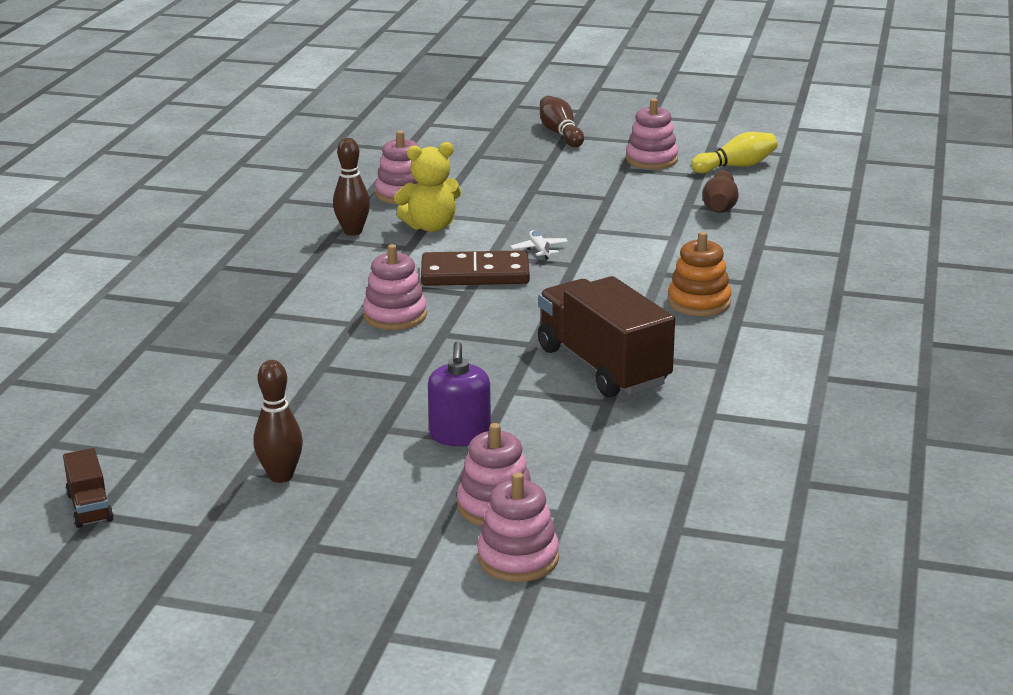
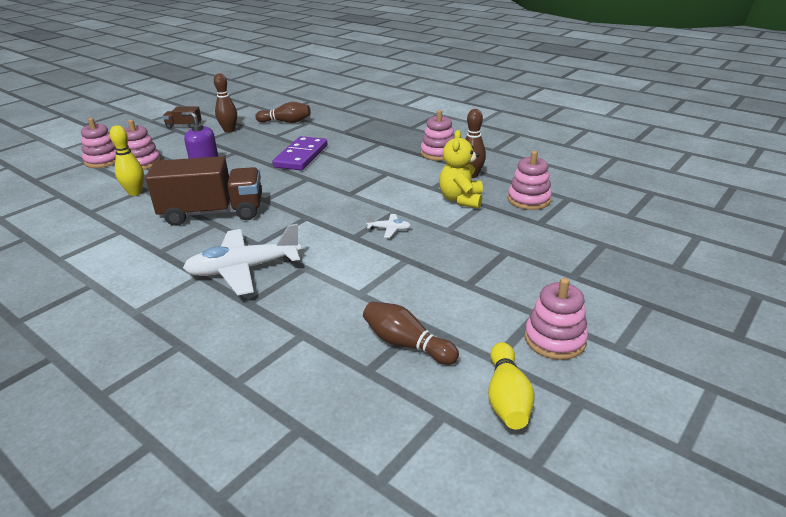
camera: 115 degrees right, 5 degrees up
(90, 507) = (256, 103): brown truck -> brown truck (184, 126)
(364, 362) = (301, 156): none -> purple domino
(395, 316) = (342, 170): pink stacking toy -> pink stacking toy (438, 153)
(475, 274) = (373, 200): brown domino -> none
(560, 133) = (655, 301): brown bowling pin -> brown bowling pin (286, 122)
(603, 457) = (135, 192): none -> yellow bowling pin
(699, 302) = (244, 269): orange stacking toy -> white plane

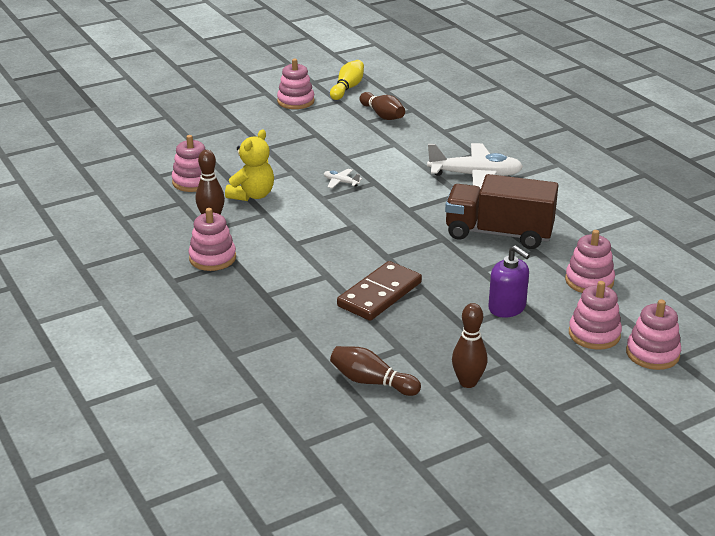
camera: 160 degrees left, 0 degrees up
(135, 192) = (589, 281): yellow bowling pin -> pink stacking toy
(184, 126) = (544, 418): brown truck -> none
(301, 156) = (379, 294): purple domino -> brown domino

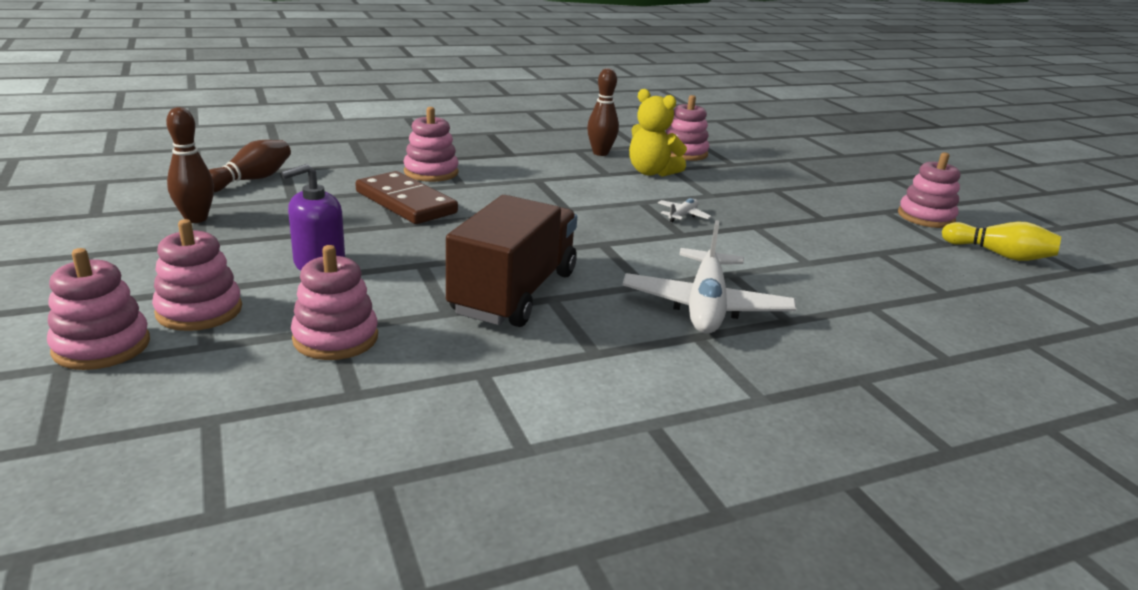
camera: 95 degrees right, 5 degrees down
(212, 258) = (522, 147): pink stacking toy -> pink stacking toy (431, 172)
(382, 115) = (910, 267): brown bowling pin -> none

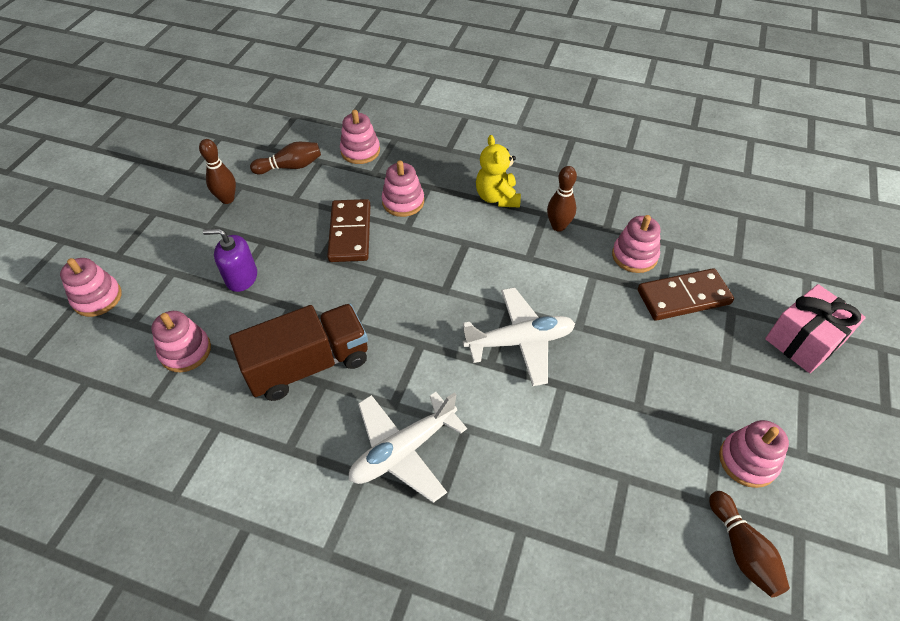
camera: 45 degrees right, 25 degrees up
(199, 311) = (154, 291): pink stacking toy -> pink stacking toy (360, 151)
(651, 172) = (568, 272): yellow teddy bear -> yellow teddy bear (497, 197)
(682, 215) = (520, 341): white plane -> white plane, size x2.34
(752, 162) = (683, 297): none -> brown domino
(853, 160) = (804, 341): none -> pink gift
(999, 255) = (742, 550): yellow bowling pin -> brown bowling pin

